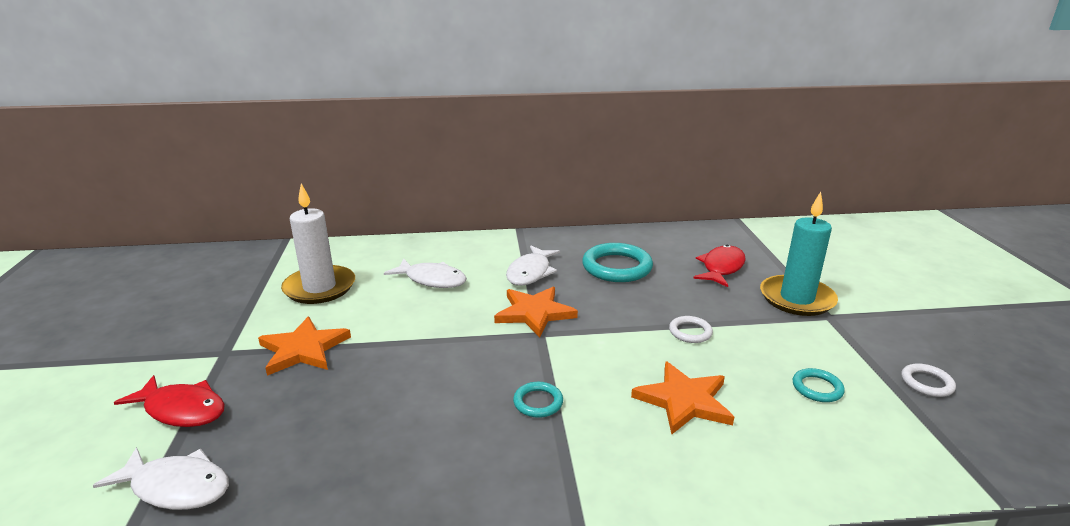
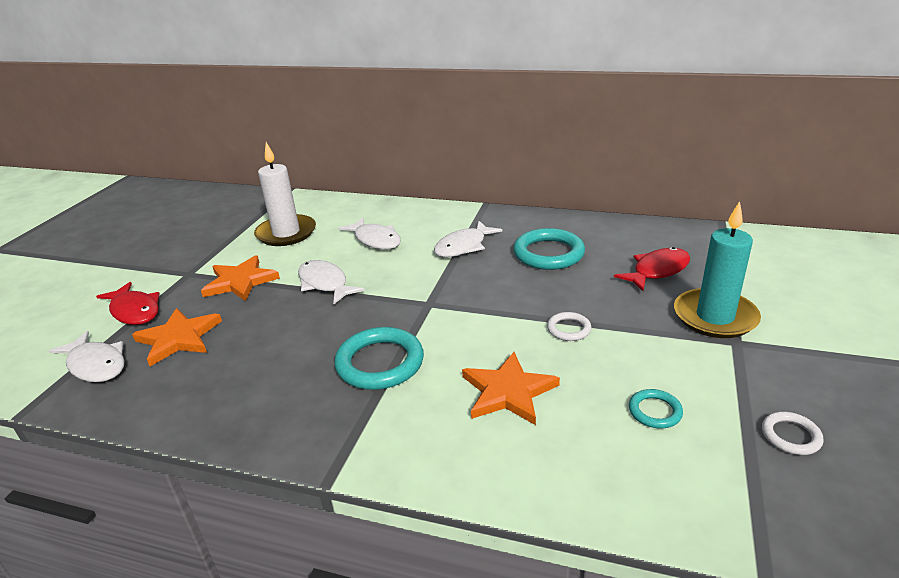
camera: 25 degrees right, 5 degrees up
(410, 333) = (325, 283): none -> white fish
(534, 313) = (438, 284): orange star -> orange star (179, 338)
(538, 402) = (380, 363): turquoise ring -> turquoise ring, size x1.95

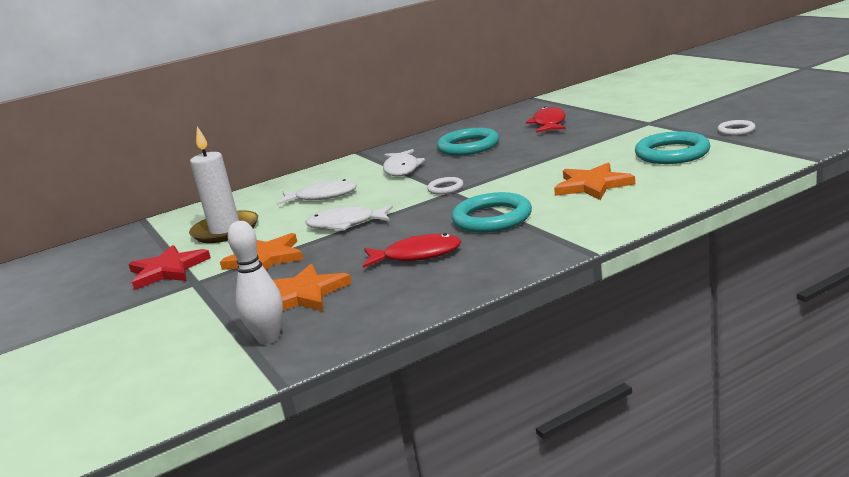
camera: 45 degrees left, 10 degrees down
(96, 365) = (268, 338): white fish -> white bowling pin
(134, 311) = (208, 314): red fish -> red fish (417, 255)
(206, 249) = (168, 270): none -> red star
(568, 329) = (561, 158): white ring -> white ring (445, 188)
(655, 411) = (672, 153): turquoise ring -> turquoise ring, size x1.95
(715, 317) = (619, 121): turquoise candle -> none

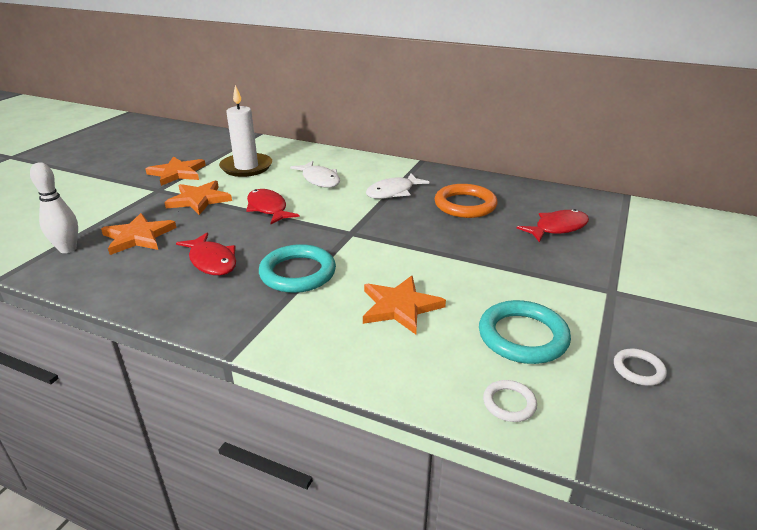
camera: 50 degrees right, 10 degrees up
(168, 270) = (177, 173): red star -> orange star
(346, 224) = (268, 208): white fish -> red fish
(445, 188) = (358, 227): white ring -> white ring (509, 403)
(468, 146) = (465, 205): turquoise ring -> orange ring

